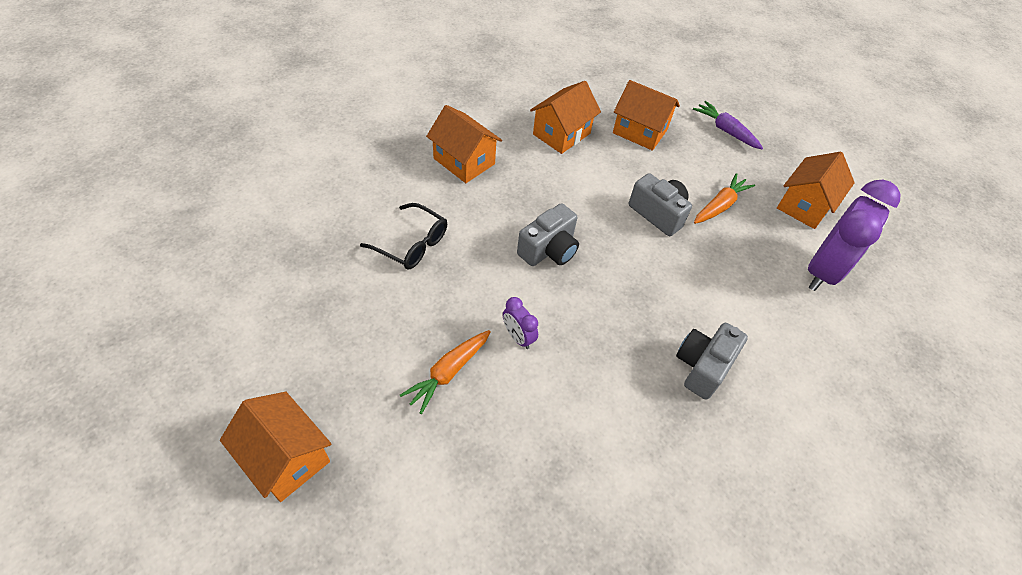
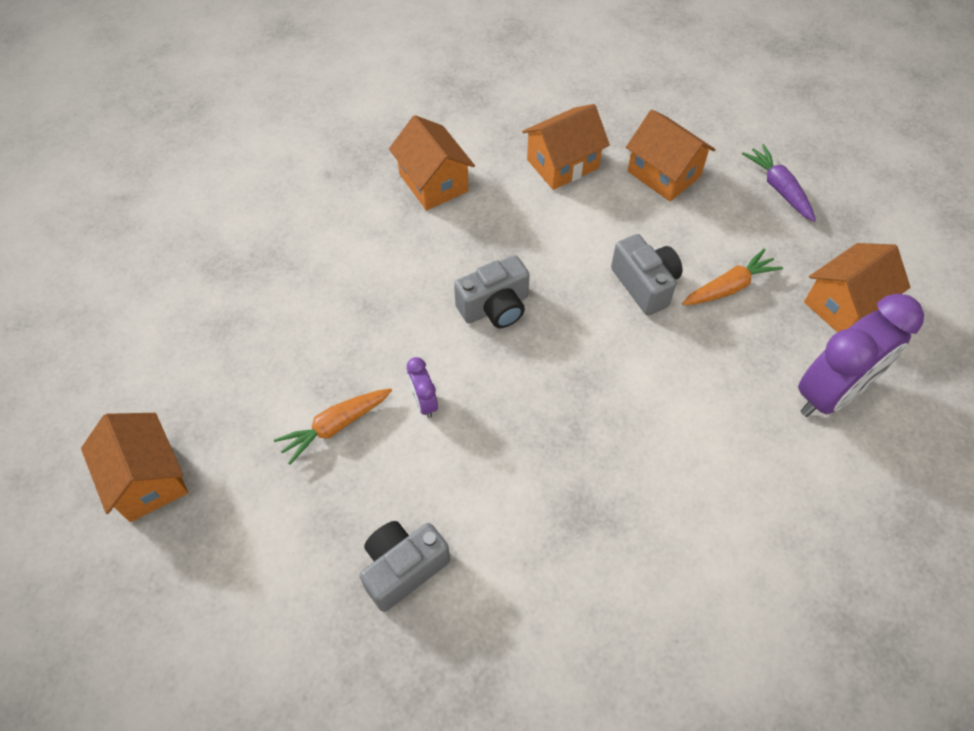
camera: 20 degrees right, 5 degrees up
(412, 244) = (343, 274): black glasses -> none
(702, 366) = (625, 479): grey camera -> grey camera (403, 568)

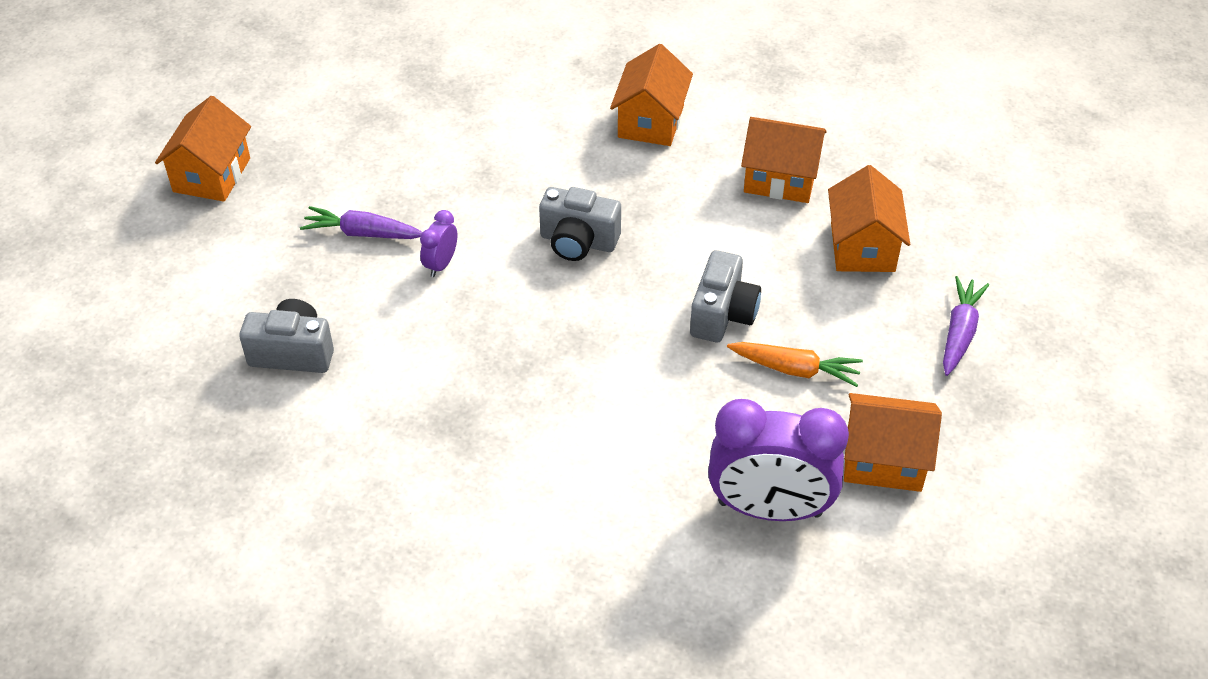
camera: 45 degrees right, 10 degrees down
(335, 426) = (363, 233): orange carrot -> purple carrot

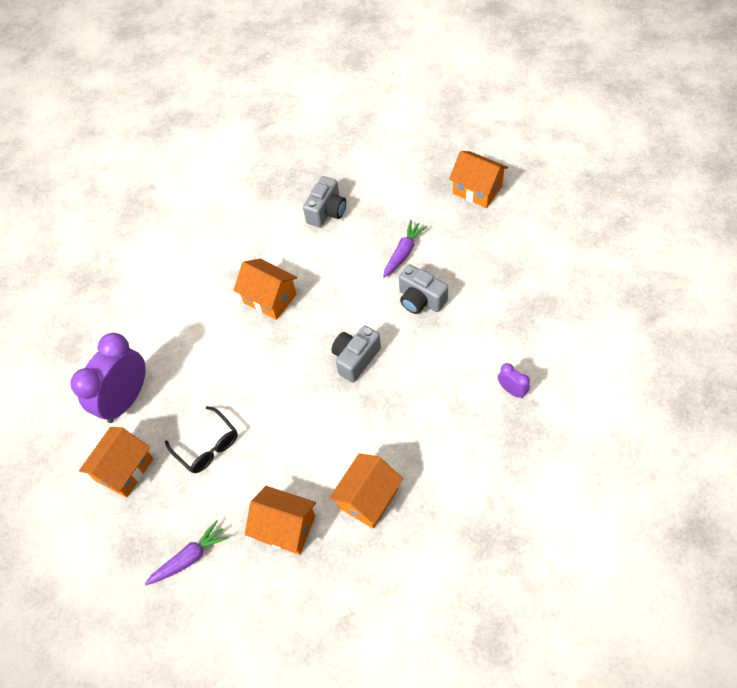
camera: 115 degrees right, 10 degrees up
(441, 264) = (364, 285): purple clock -> purple clock (512, 390)
(651, 121) = (454, 432): orange house -> orange house (270, 298)
(723, 314) = (265, 421): grey camera -> grey camera (420, 300)
(794, 369) = (207, 446): orange carrot -> black glasses
(959, 333) = (189, 558): purple carrot -> purple carrot turned 75 degrees counterclockwise

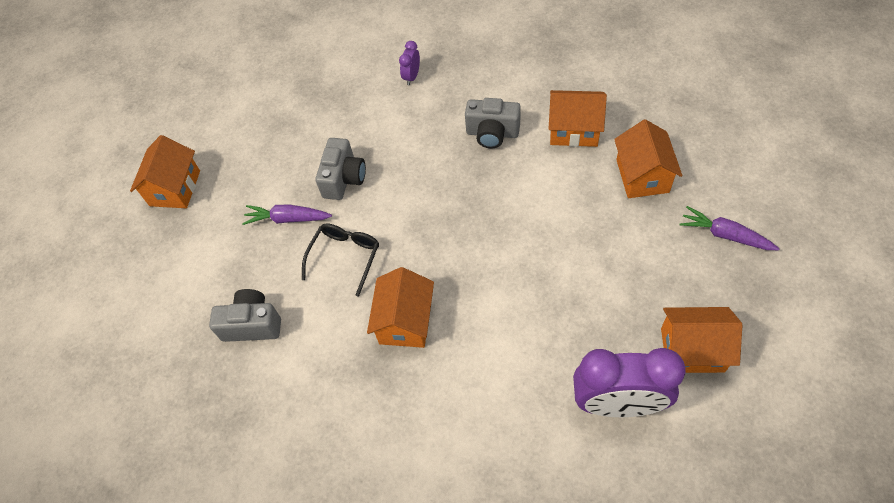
camera: 115 degrees left, 0 degrees up
(207, 446) = (613, 283): black glasses -> black glasses (345, 257)
(355, 359) = (441, 202): grey camera -> grey camera (492, 133)

